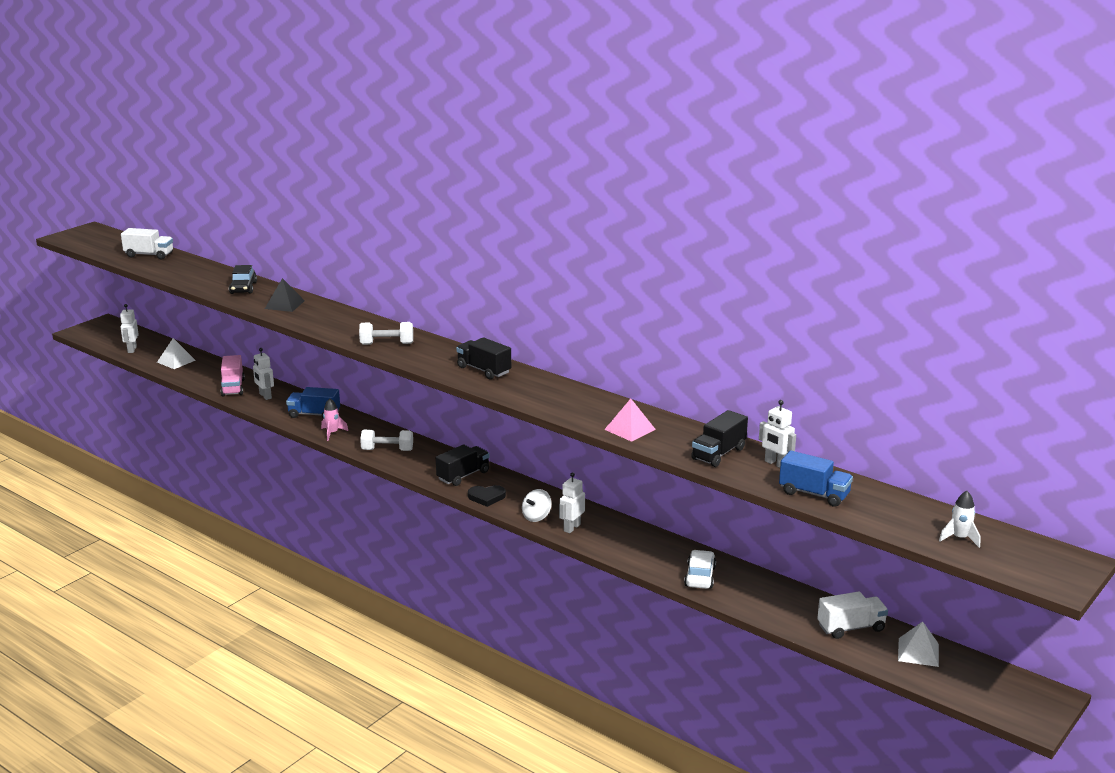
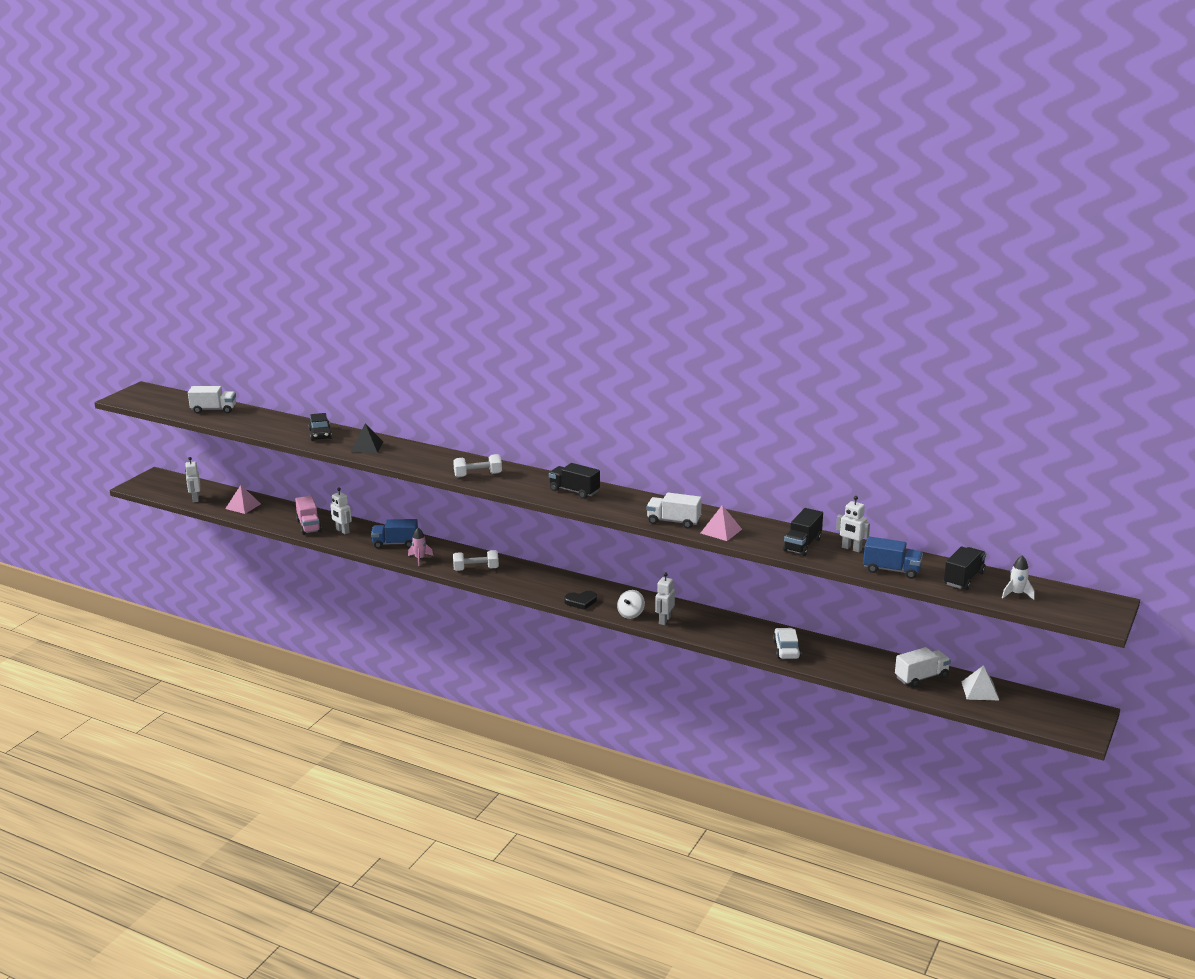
camera: 10 degrees left, 0 degrees up
(176, 361) = (243, 506): white pyramid -> pink pyramid
(463, 475) = (552, 585): black truck -> black truck (963, 579)
(579, 414) = (673, 521): none -> white truck

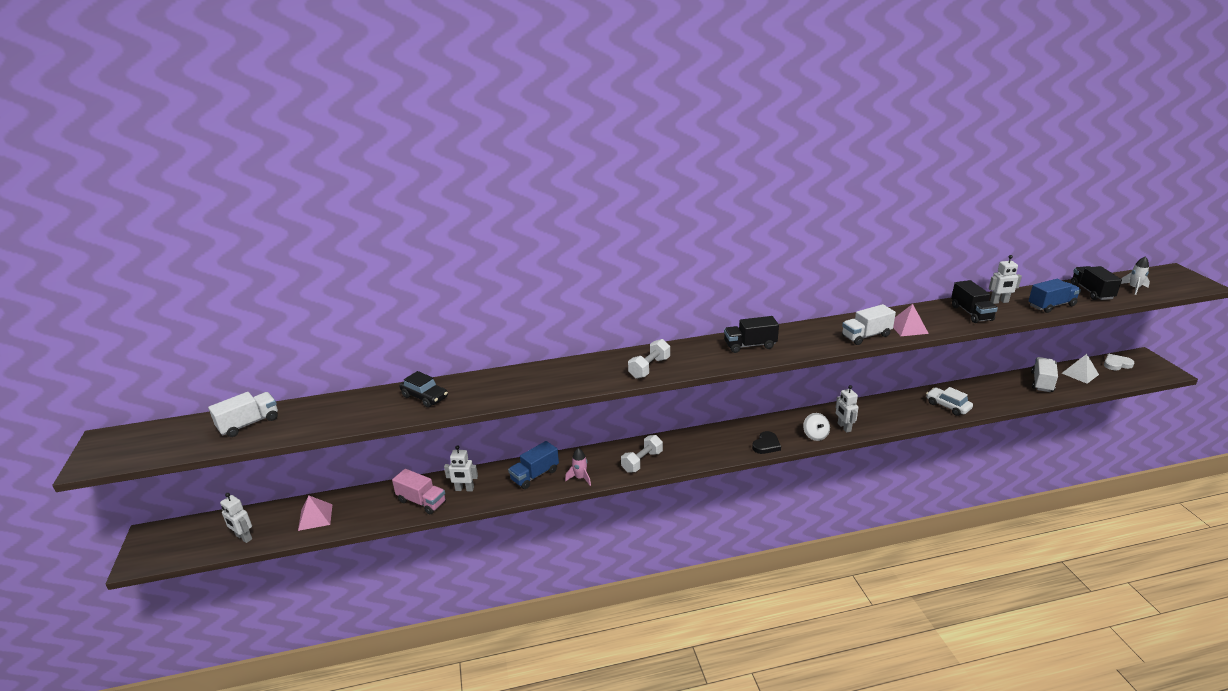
camera: 40 degrees left, 5 degrees up
(367, 447) = (497, 388): black pyramid -> none
(1042, 703) = (1116, 364): none -> white heart

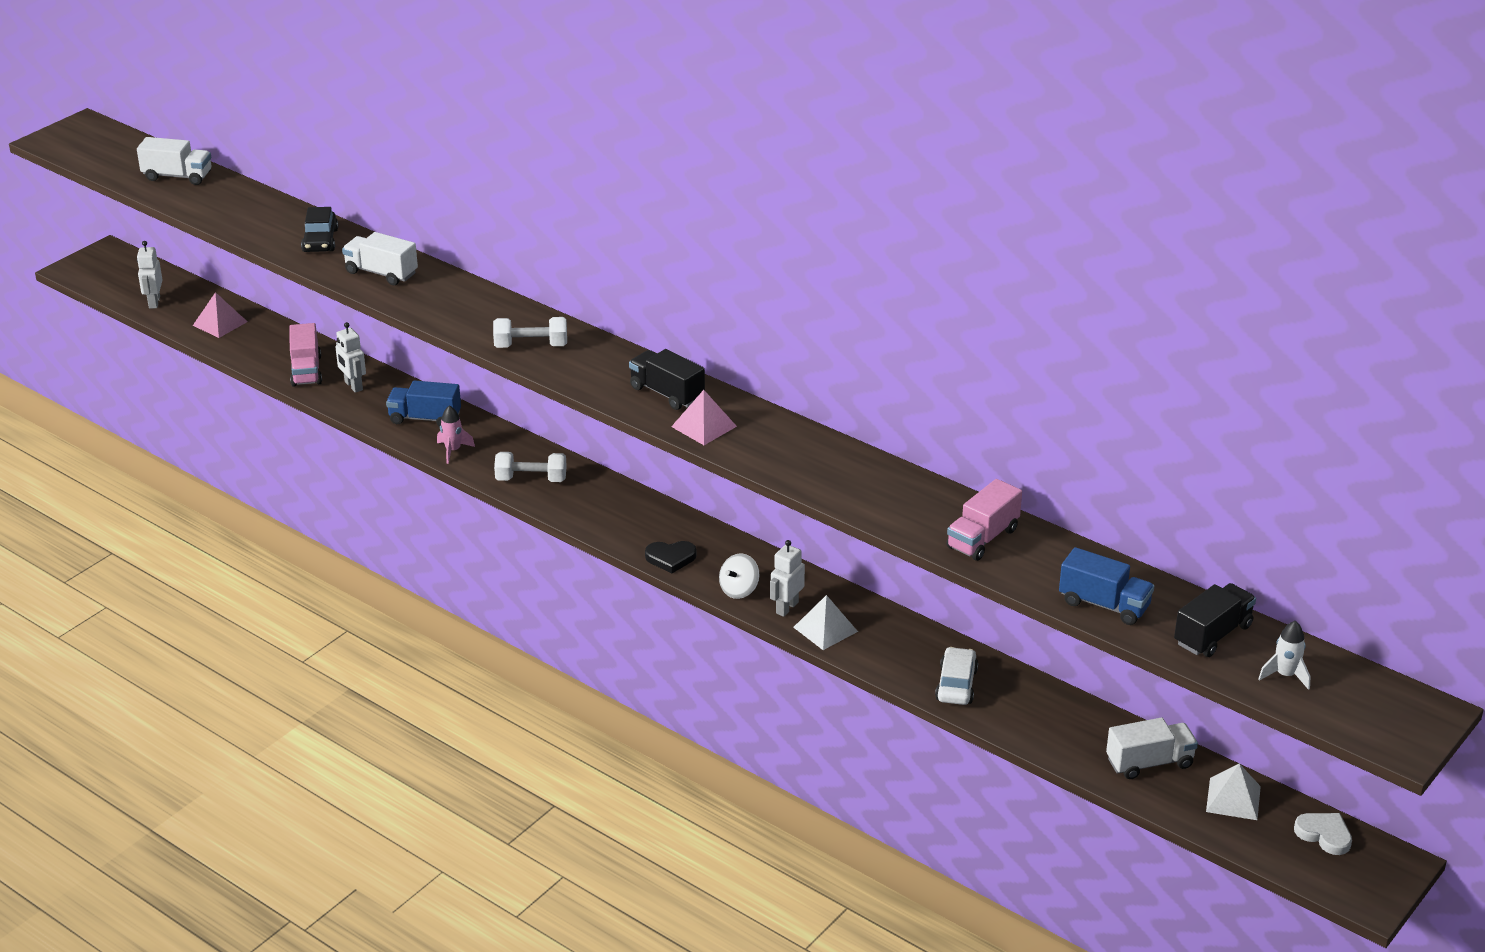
camera: 50 degrees right, 5 degrees up
(866, 336) = (798, 470): white truck -> white truck (381, 273)
(872, 423) = (825, 629): none -> white pyramid
(908, 328) = (865, 497): pink pyramid -> pink pyramid (703, 426)
(971, 313) = (982, 538): black truck -> pink truck
(999, 302) = (1057, 555): white robot -> none

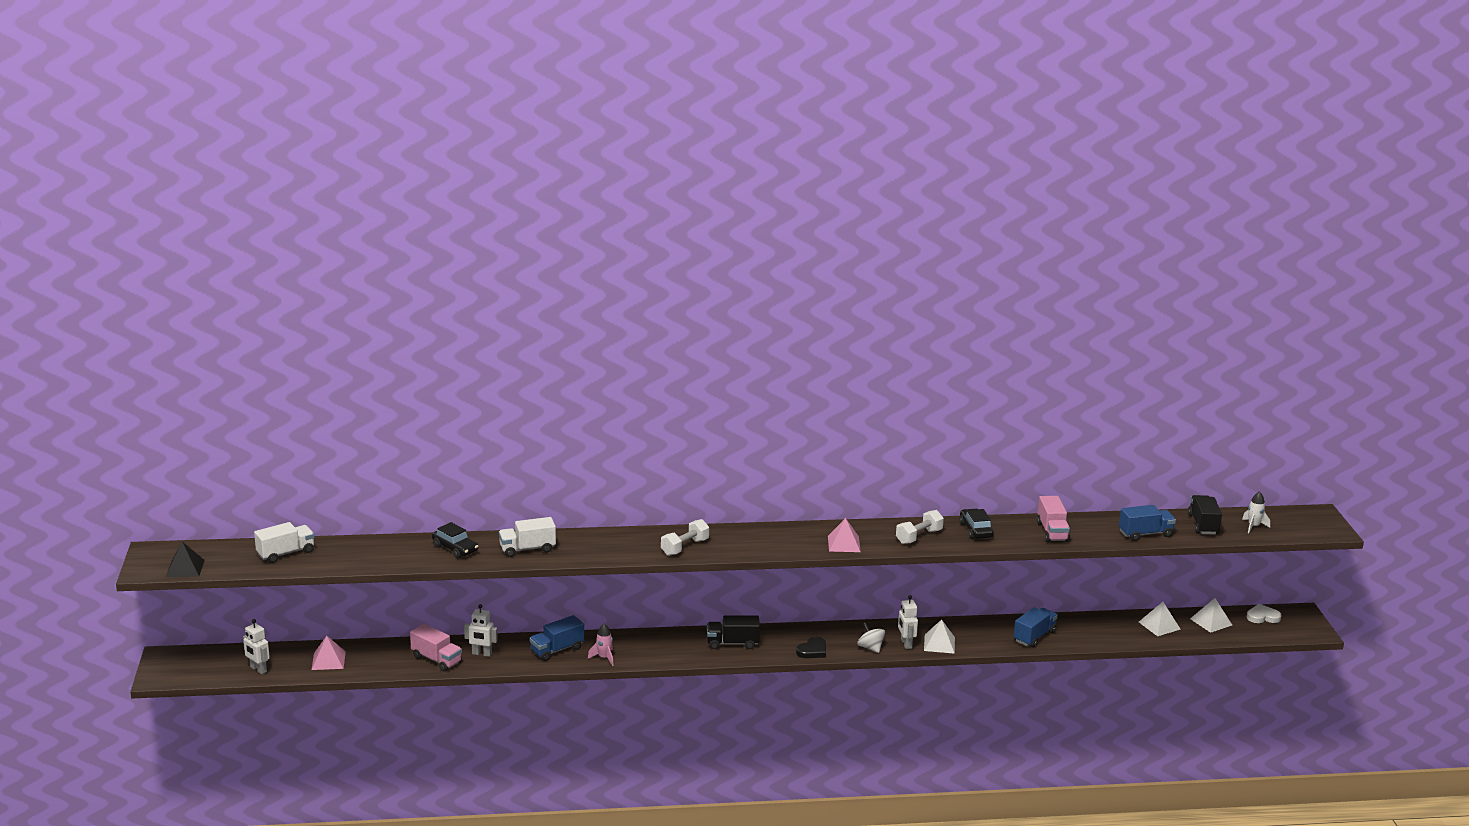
camera: 45 degrees left, 10 degrees down
(79, 153) = (185, 568): none -> black pyramid
(531, 479) = (673, 650): white dumbbell -> white dumbbell (919, 537)
(667, 393) = (797, 537): black truck -> black truck (732, 643)
(739, 590) = (870, 648): white spinning top -> white spinning top turned 150 degrees clockwise
(889, 488) = (975, 530): none -> black car
(956, 685) = (1034, 636): white car -> blue truck
(1149, 763) = (1159, 625): white truck -> white pyramid

